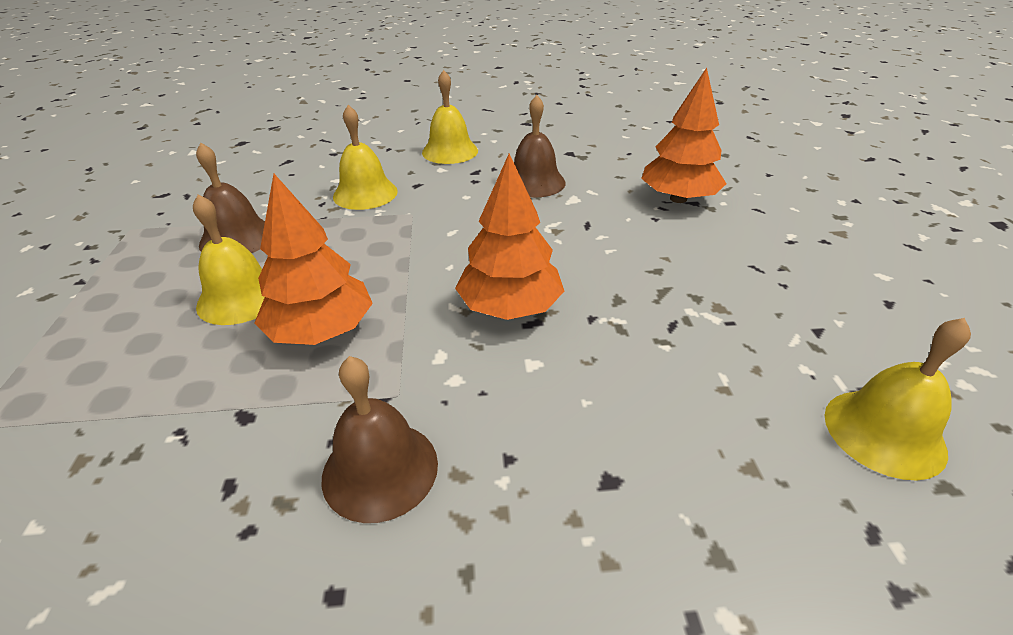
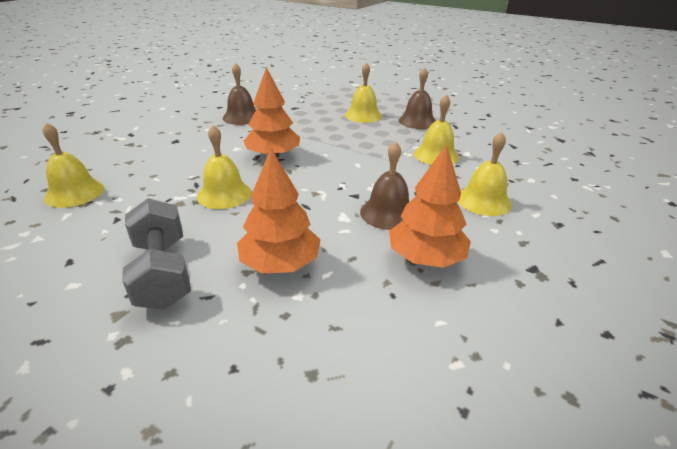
camera: 125 degrees right, 5 degrees down
(321, 331) = (319, 122): orange tree -> orange tree (425, 258)
(652, 286) = (224, 194): none -> yellow bell
(786, 241) = (163, 272): none -> grey dumbbell

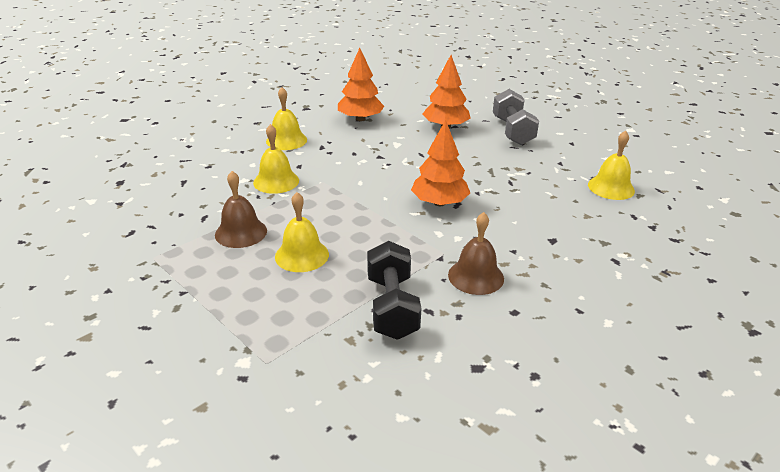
camera: 165 degrees left, 0 degrees up
(224, 194) = (484, 170): yellow bell -> none
(293, 102) = (392, 307): none -> black dumbbell
(388, 213) = (364, 142): brown bell -> none

